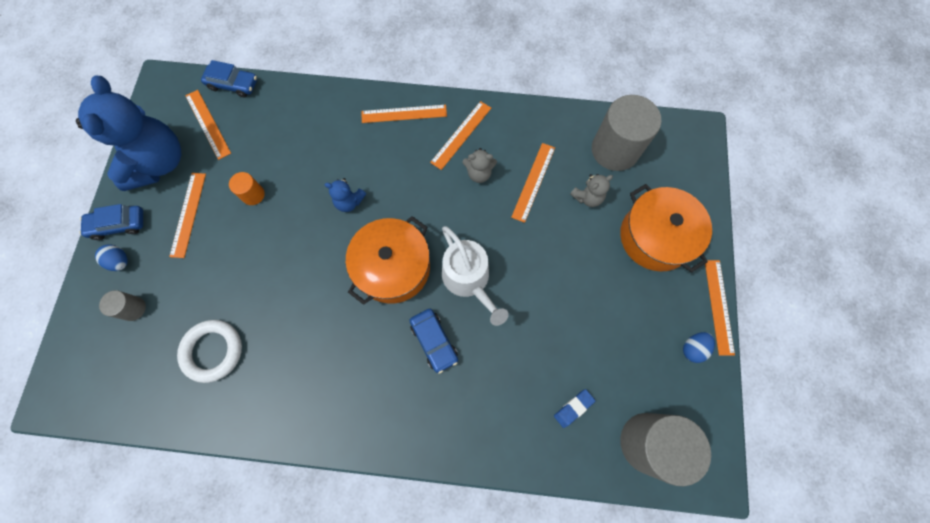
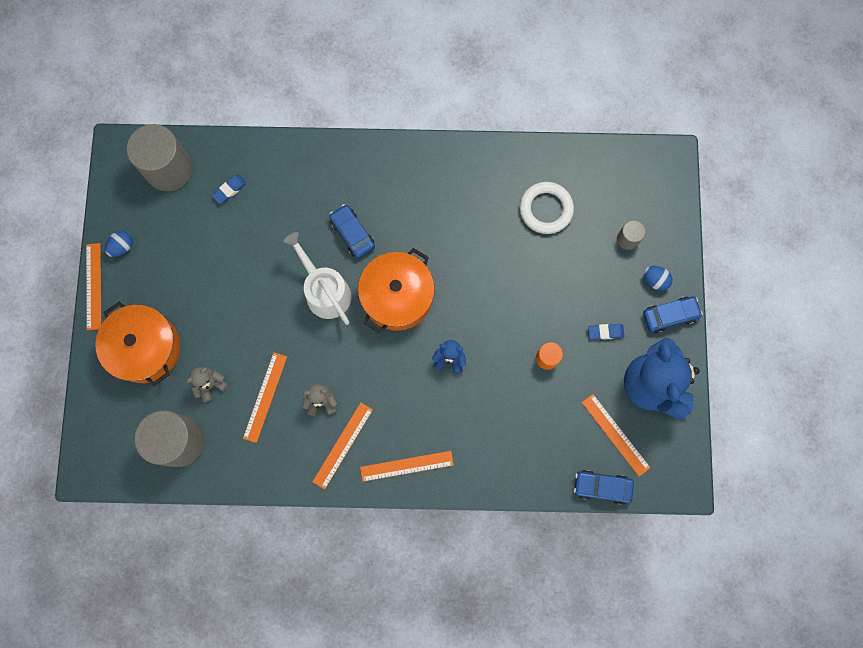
camera: 175 degrees right, 5 degrees up
(188, 214) = (605, 332): orange ruler -> blue eraser

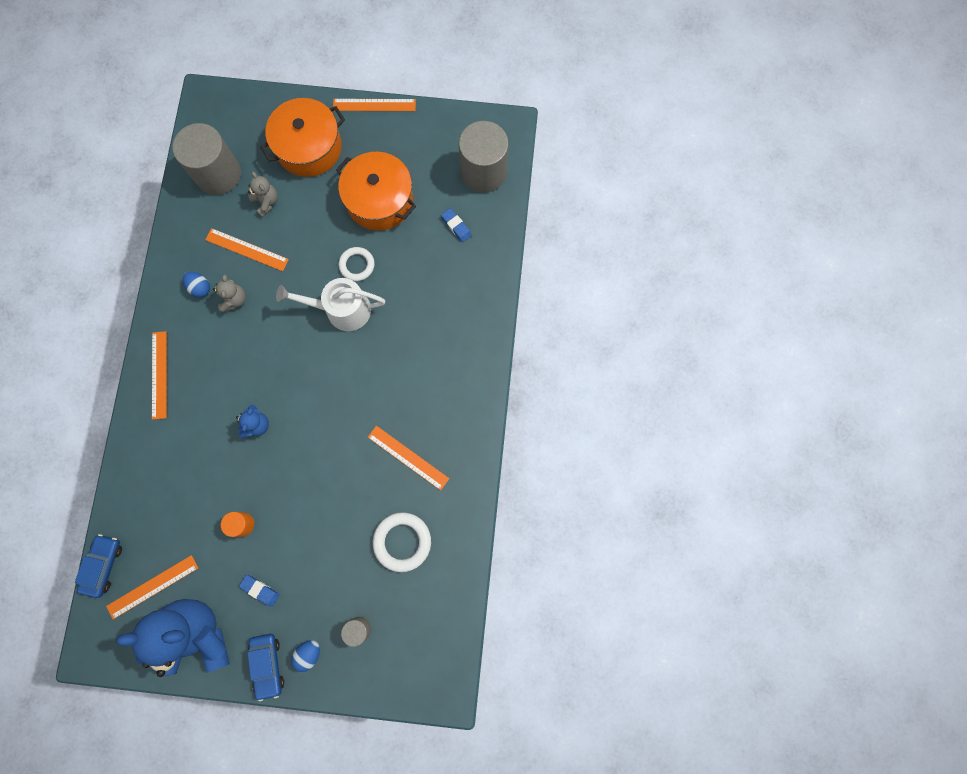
camera: 95 degrees right, 0 degrees up
(122, 247) = (409, 129): blue egg -> blue egg (200, 288)
(276, 282) = (357, 265): none -> white ring
(325, 291) = (342, 310): white watering can -> white watering can turned 150 degrees counterclockwise
(342, 445) = (189, 317): orange ruler -> orange ruler (408, 457)
(352, 234) = (398, 340): blue car -> none
(397, 296) = (327, 379): orange pot -> orange pot (379, 200)
(605, 332) = (260, 590): blue eraser -> blue eraser turned 60 degrees counterclockwise

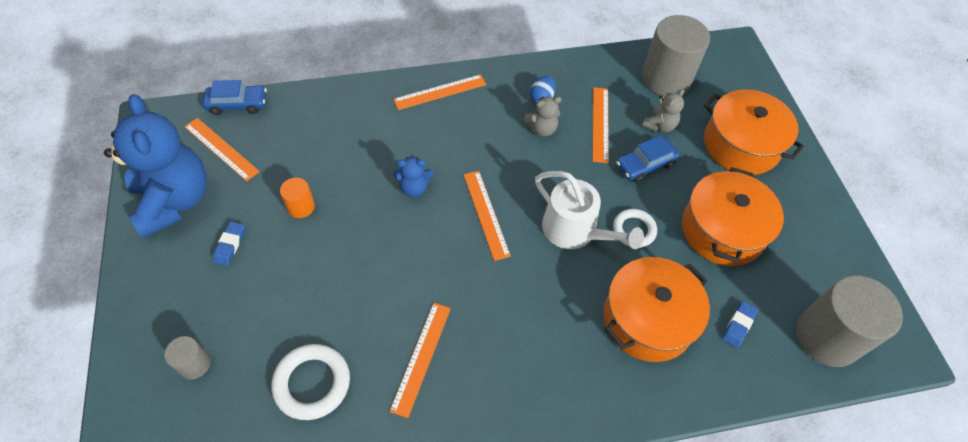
camera: 70 degrees right, 20 degrees down
(268, 664) = (145, 277): blue car -> blue car (645, 165)
(308, 653) = (160, 316): blue egg -> none
(342, 310) = (575, 230): white watering can -> white watering can turned 150 degrees clockwise
(374, 105) = (829, 191): orange ruler -> orange ruler (486, 214)
(431, 286) = (647, 319): none -> orange pot

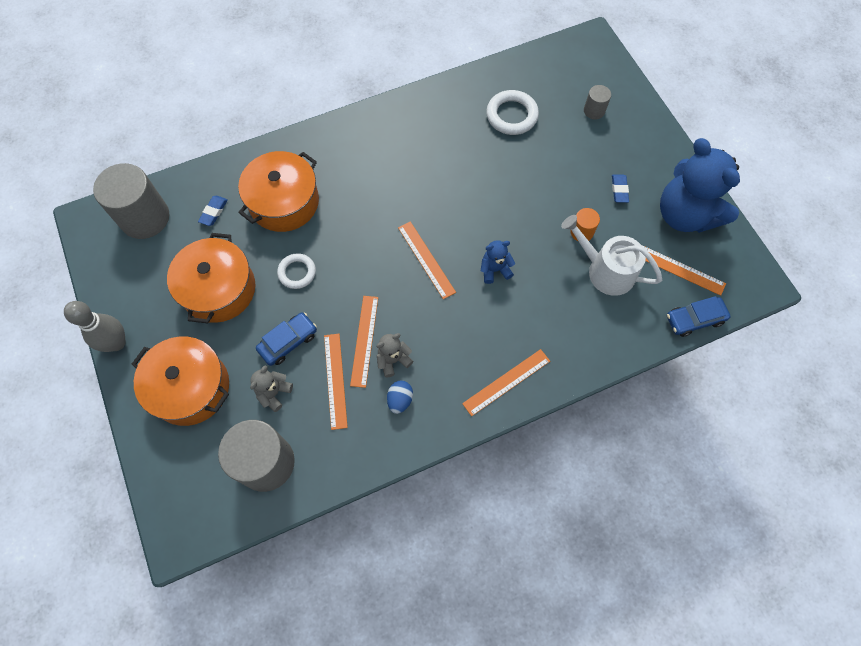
camera: 170 degrees right, 10 degrees up
(421, 358) = (444, 144): orange ruler -> orange ruler (364, 340)
(575, 230) = (348, 261): white watering can -> white watering can (605, 271)
(825, 199) = (116, 343): none -> grey bowling pin

